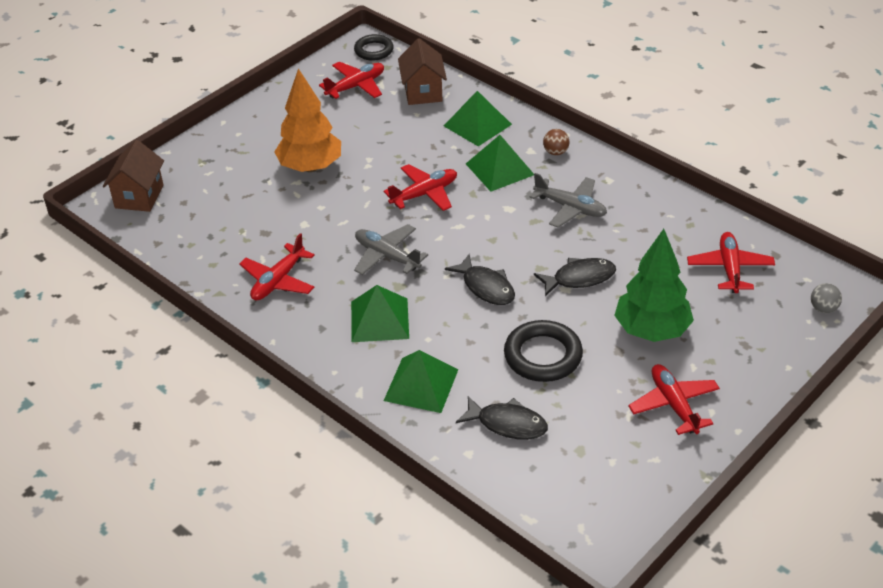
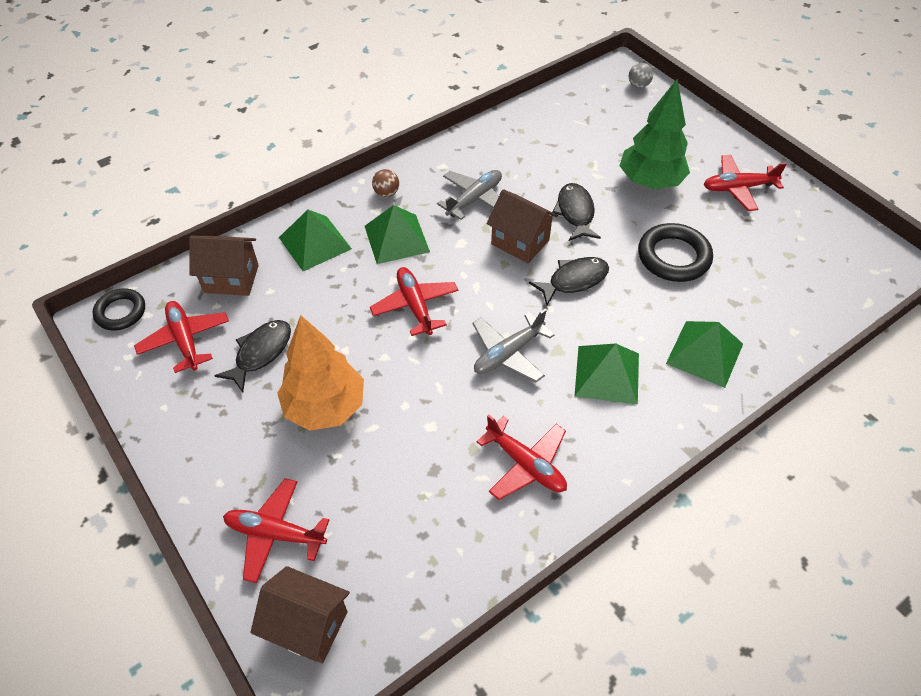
camera: 80 degrees left, 10 degrees up
(507, 424) = (758, 297): black fish -> black fish (260, 353)
(523, 245) = (520, 242): none -> brown house
(730, 268) = (582, 121): red plane -> red plane (275, 533)

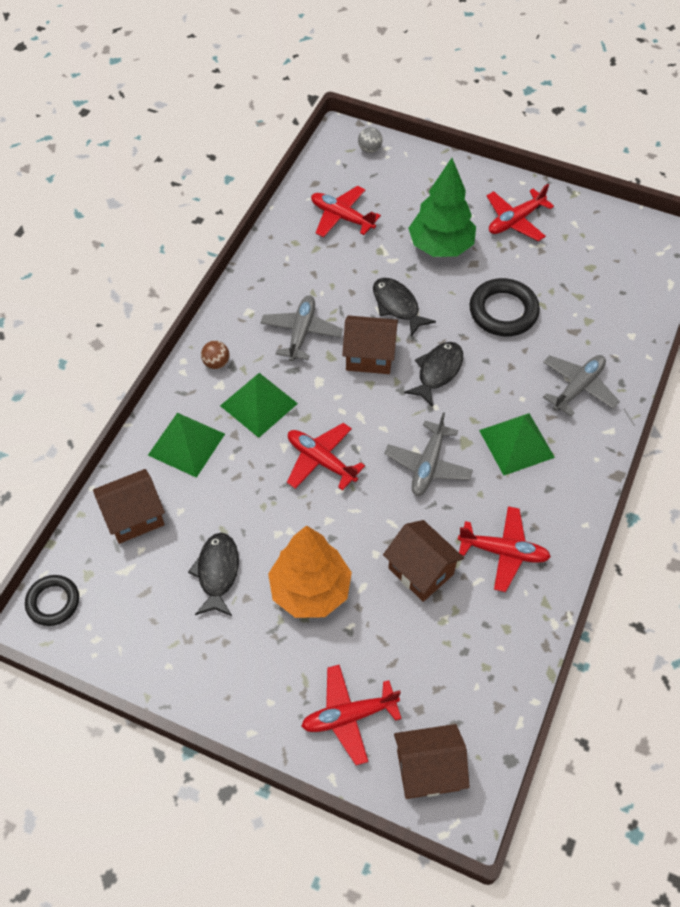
camera: 30 degrees left, 5 degrees up
(185, 340) = (138, 596): red plane -> red plane (342, 217)
(434, 441) = (421, 571): none -> brown house
(704, 353) = (578, 387): green pyramid -> grey plane

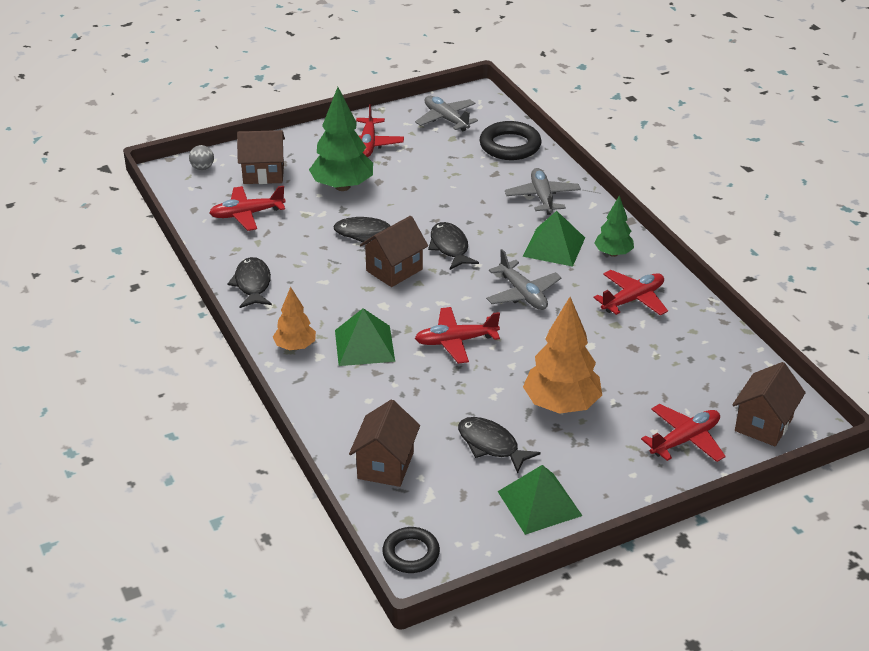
camera: 50 degrees left, 20 degrees down
(186, 444) = (352, 402): green pyramid -> green pyramid (539, 503)
(216, 363) = (295, 347): brown ball -> orange tree
(263, 283) = (252, 284): none -> black fish
(301, 332) = (327, 290): grey plane -> grey plane (446, 119)
(349, 716) = (685, 440): red plane -> red plane turned 150 degrees counterclockwise
(421, 571) = (605, 344): brown house -> brown house (263, 174)
(503, 311) = (438, 192): black ring -> black ring (510, 145)
(554, 494) = (613, 253): none -> green tree

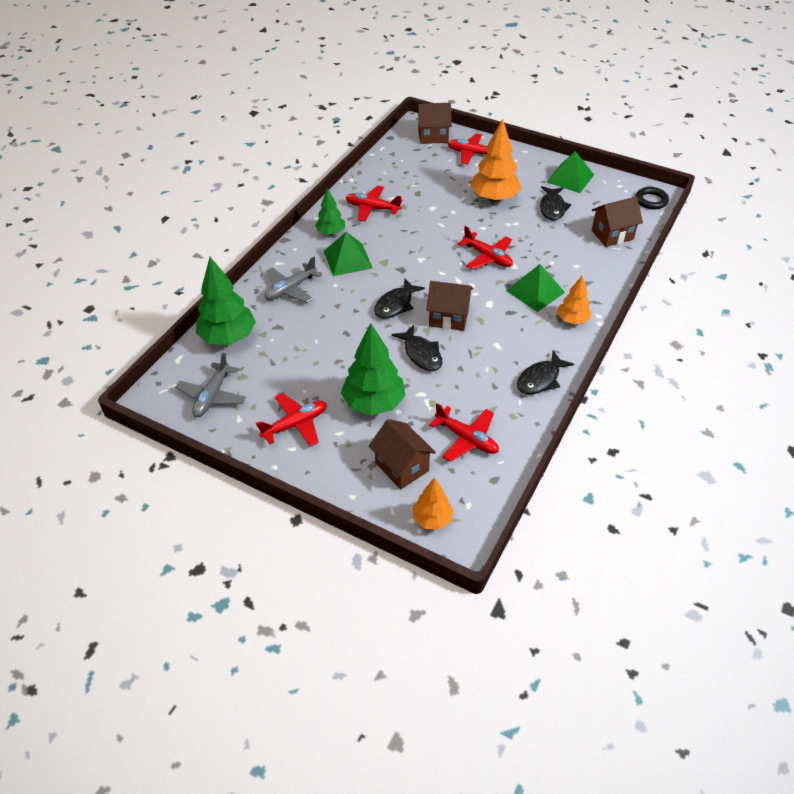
camera: 125 degrees left, 10 degrees up
(202, 168) = (432, 519): grey ball -> orange tree
(510, 145) = (228, 337): black ring -> green tree
(522, 294) = (412, 251): grey plane -> none

